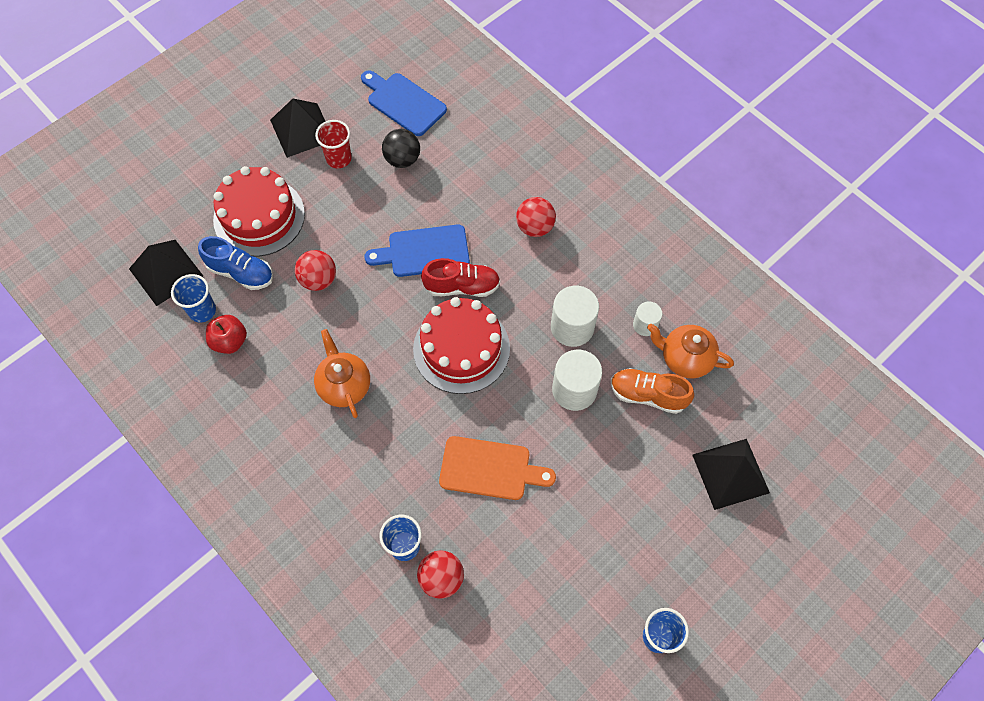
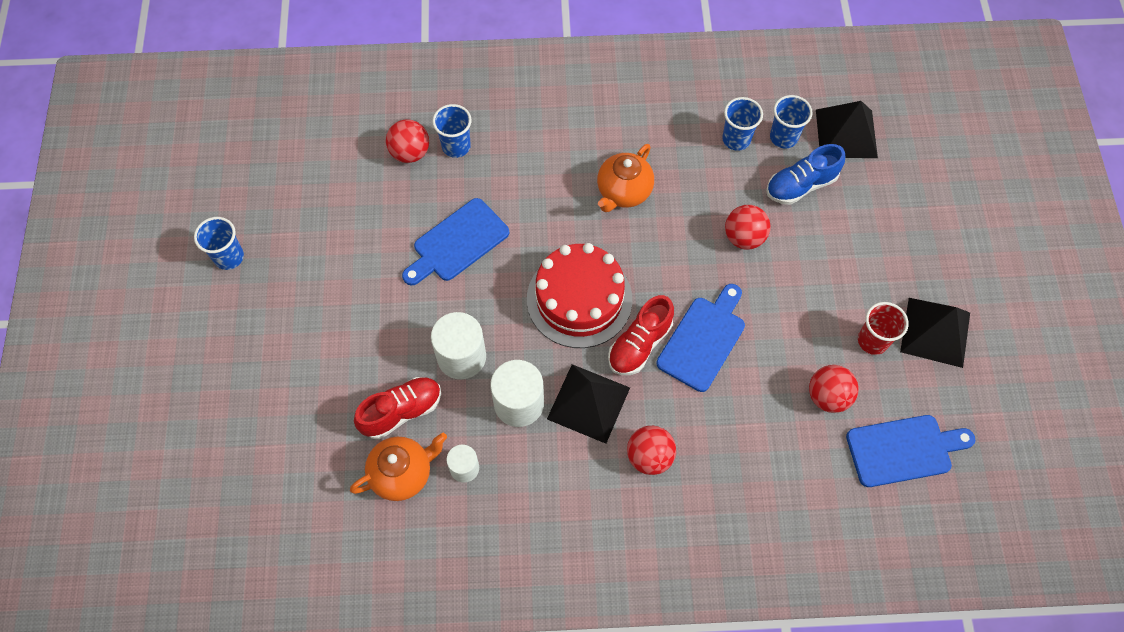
camera: 130 degrees right, 0 degrees up
(230, 341) = (736, 139): red apple -> blue cup
(259, 217) = (852, 234): red cake -> none
(344, 385) = (623, 192): orange teapot -> orange teapot turned 105 degrees clockwise
(402, 159) = (828, 396): black ball -> red ball
(490, 469) = (457, 243): orange cutting board -> blue cutting board
(648, 395) = (401, 411): orange shoe -> red shoe
(730, 473) = (278, 417): black pyramid -> black pyramid (588, 403)

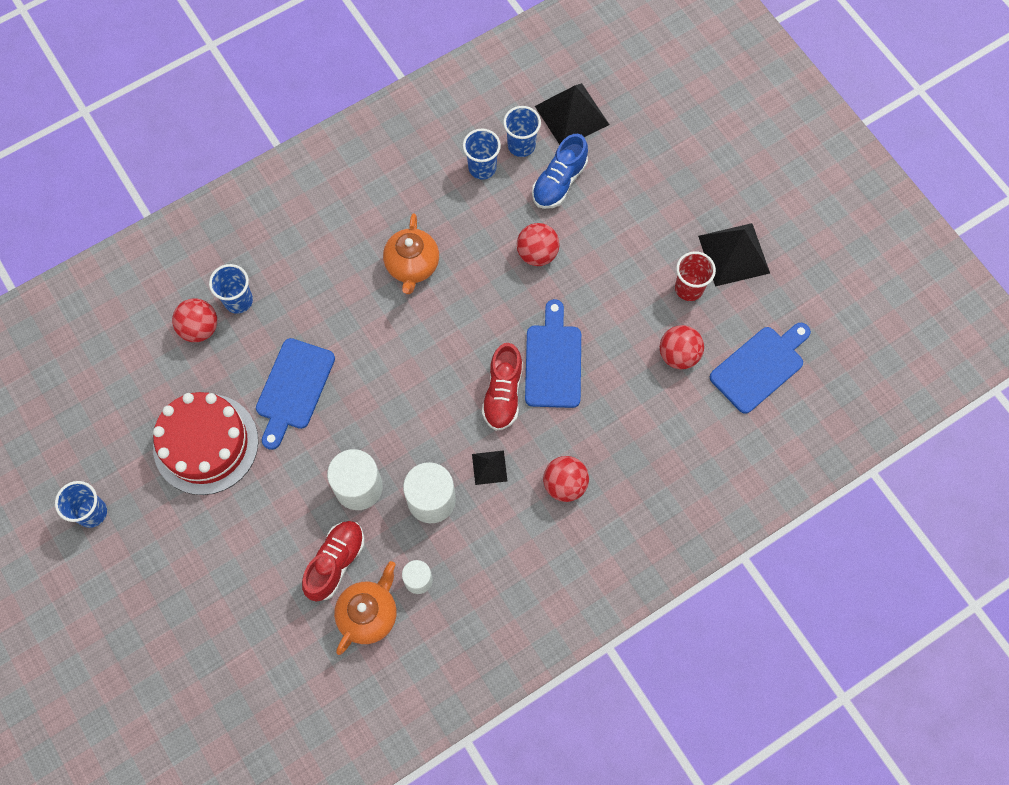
camera: 30 degrees left, 5 degrees up
(579, 299) = (429, 382): red cake -> red cake (206, 444)
(588, 403) = (489, 467): black pyramid -> black pyramid, size x0.53

